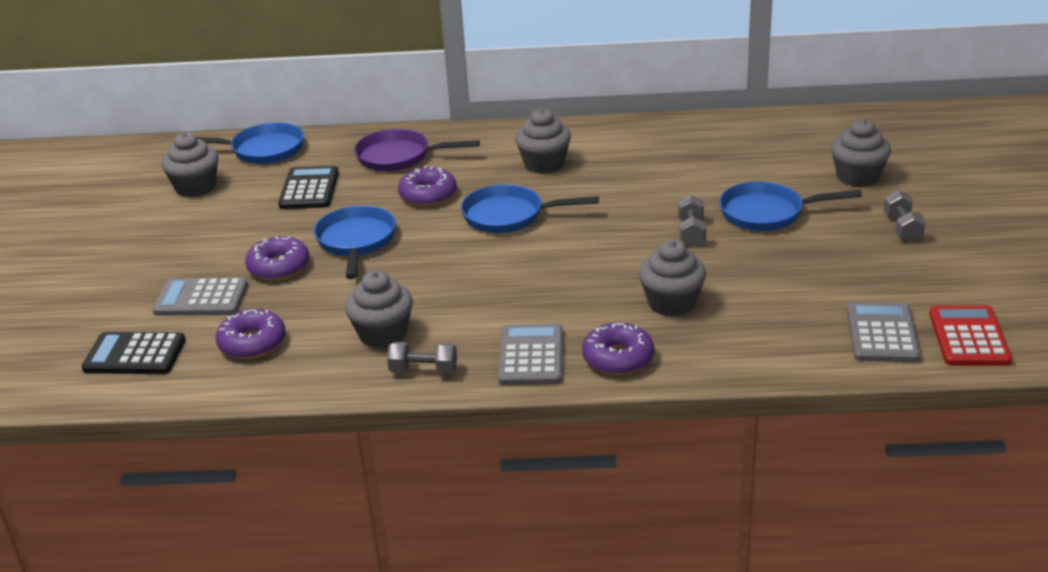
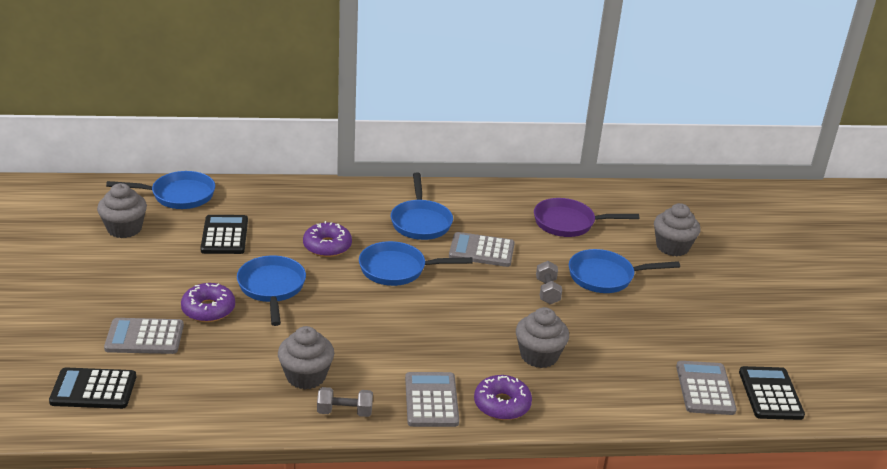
camera: 10 degrees left, 0 degrees up
(252, 343) = (195, 381): purple donut -> none
(399, 157) = (297, 208): purple pan -> purple pan (568, 223)
(544, 164) = (420, 222): grey cupcake -> blue pan
(615, 191) = (481, 250): none -> grey calculator
(902, 228) = (711, 295): grey dumbbell -> none
(969, 337) = (770, 394): red calculator -> black calculator

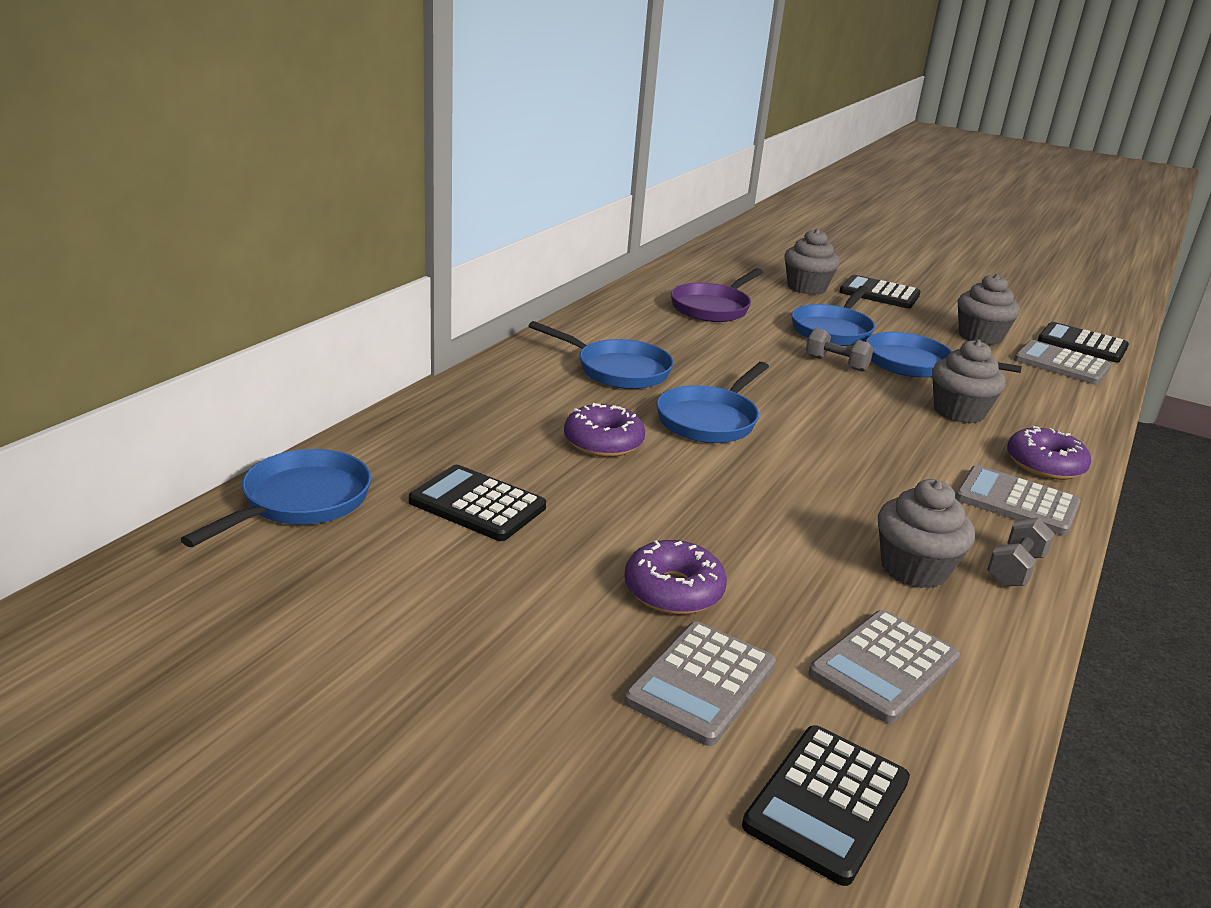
camera: 55 degrees left, 5 degrees down
(124, 229) = (328, 588): grey cupcake -> grey cupcake (980, 336)
(272, 288) = (666, 517): blue pan -> blue pan (914, 364)
(481, 250) = (719, 363): grey calculator -> grey calculator (884, 666)
(717, 279) = (879, 293): none -> black calculator

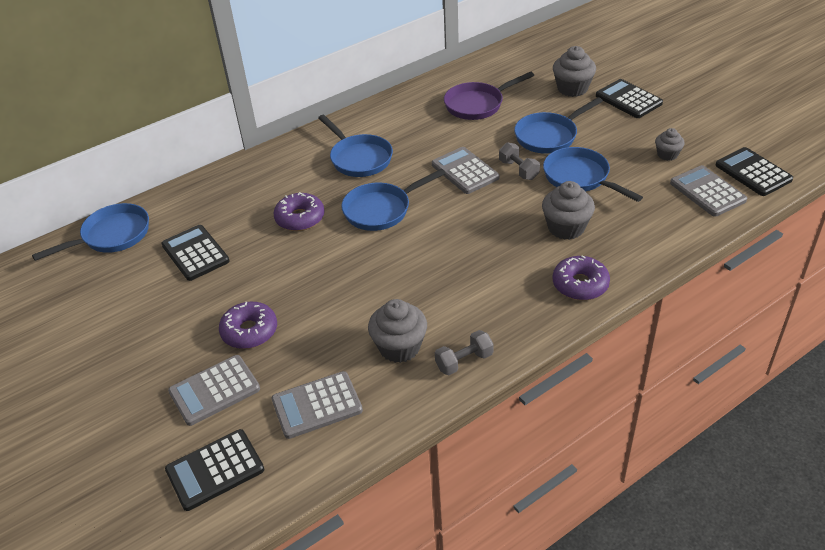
camera: 30 degrees right, 15 degrees up
(980, 336) = (667, 155): grey cupcake -> grey cupcake, size x0.60
(1016, 502) = (523, 311): grey calculator -> grey calculator (465, 171)

